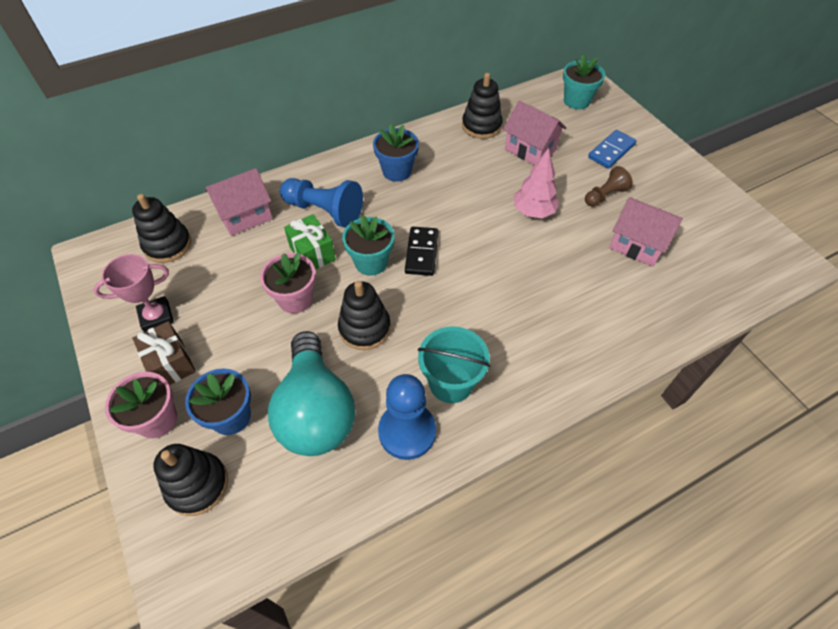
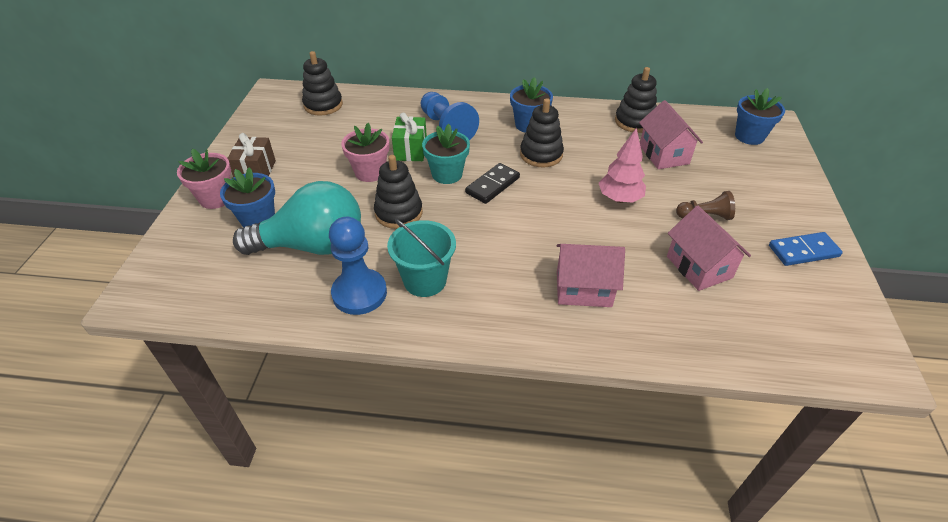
camera: 35 degrees right, 10 degrees down
(156, 317) = (275, 142): pink trophy -> none
(197, 485) = (199, 247): black stacking toy -> black stacking toy (541, 154)
(245, 216) = (389, 109): pink house -> pink house (583, 289)
(316, 411) = (312, 245): turquoise light bulb -> turquoise light bulb turned 120 degrees counterclockwise
(576, 101) = (749, 136): turquoise flower pot -> blue flower pot
(611, 151) = (747, 186): blue domino -> blue domino (803, 251)

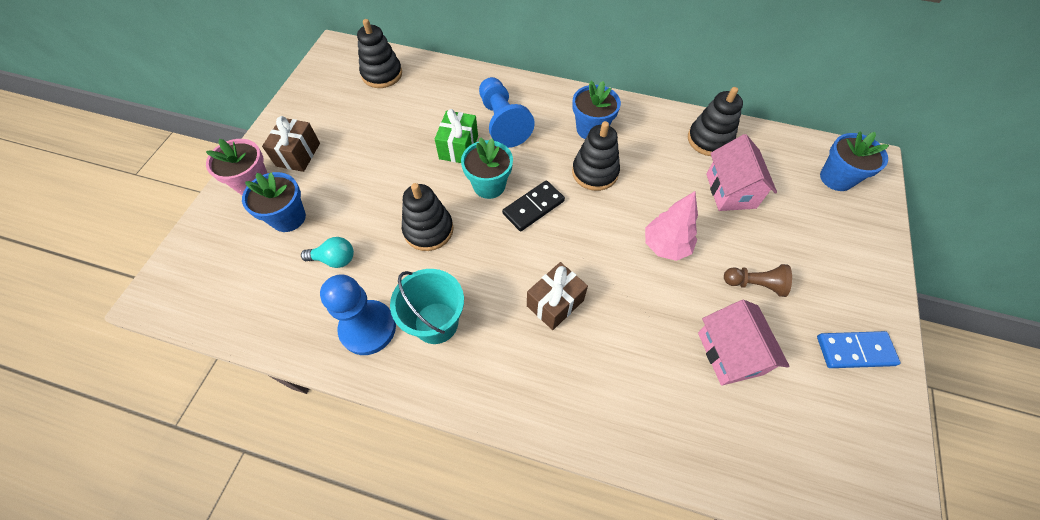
camera: 10 degrees right, 15 degrees up
(312, 245) = (334, 259): turquoise light bulb -> turquoise light bulb, size x0.42
(370, 172) = (411, 171): pink flower pot -> none
(532, 252) = (555, 303): none -> brown gift
(583, 289) = (597, 361): pink house -> none

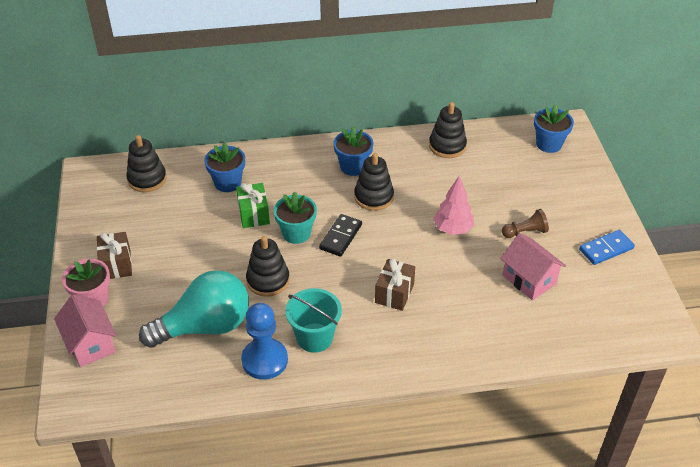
camera: 25 degrees left, 15 degrees down
(288, 218) = (144, 312): blue flower pot -> blue flower pot (228, 183)
(334, 259) = (205, 326): turquoise light bulb -> turquoise light bulb, size x2.37
(502, 122) = (278, 184): blue pawn -> none
(730, 191) = (480, 177): pink house -> pink house (90, 344)

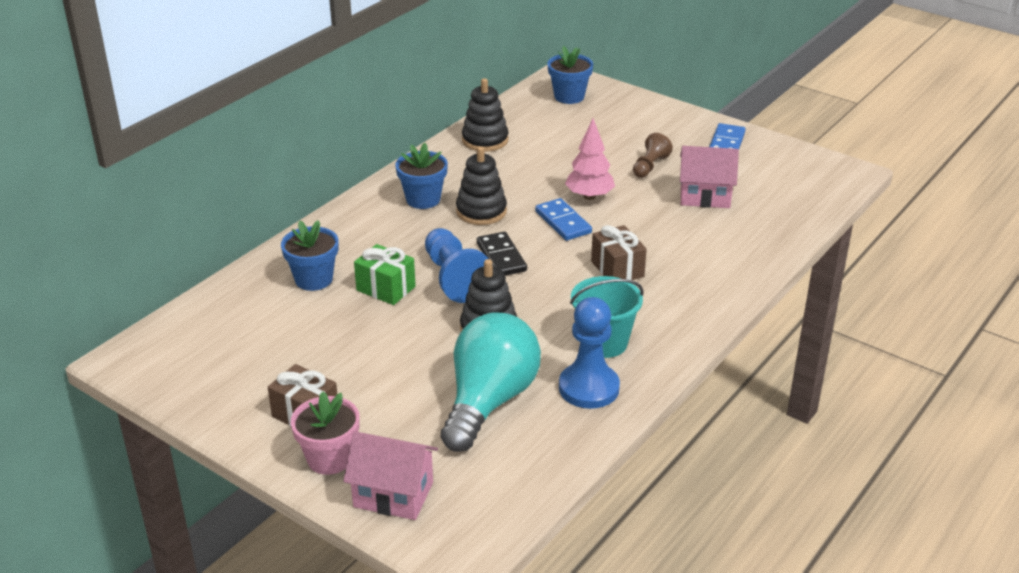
camera: 45 degrees left, 10 degrees down
(147, 179) = (213, 326): black stacking toy -> none
(296, 233) = (454, 278): turquoise flower pot -> blue pawn
(410, 237) = (563, 222): none -> blue domino

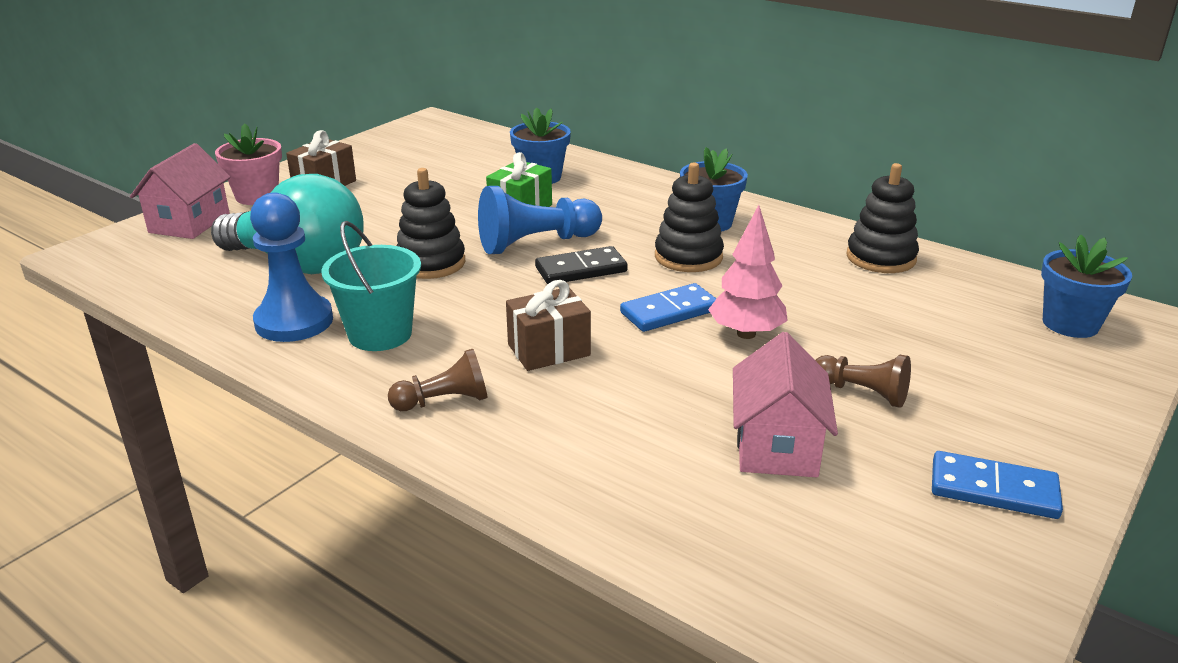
camera: 90 degrees right, 5 degrees down
(684, 307) = (444, 401): none -> brown pawn

